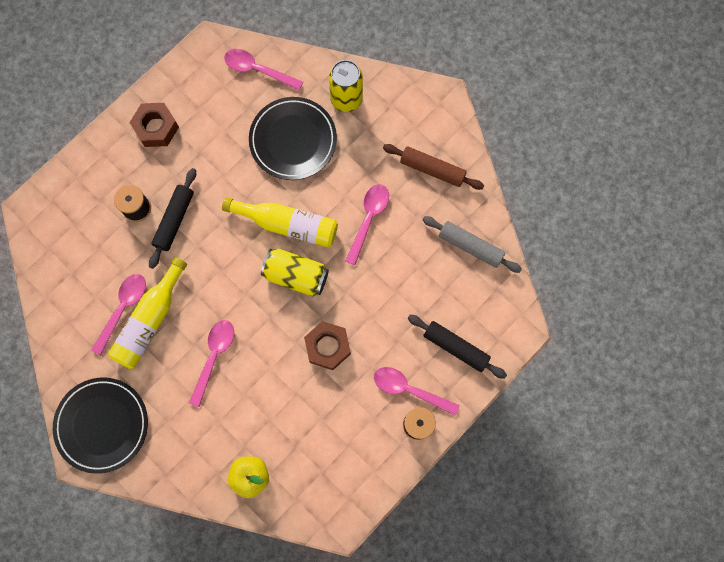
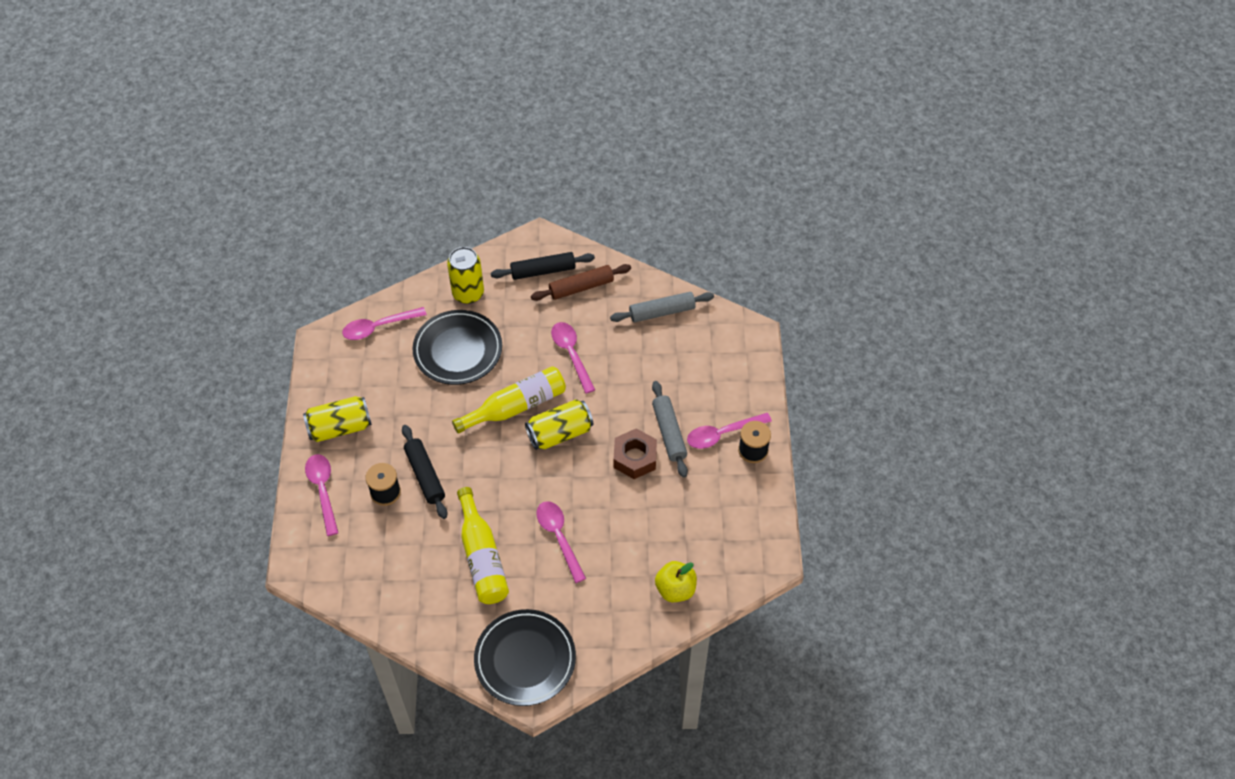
camera: 45 degrees left, 20 degrees down
(123, 308) = (451, 567): pink spoon -> pink spoon (323, 490)
(156, 128) = (340, 427): brown nut -> yellow can
(372, 350) = (669, 433): none -> grey rolling pin
(455, 347) = (723, 381): black rolling pin -> black rolling pin (543, 271)

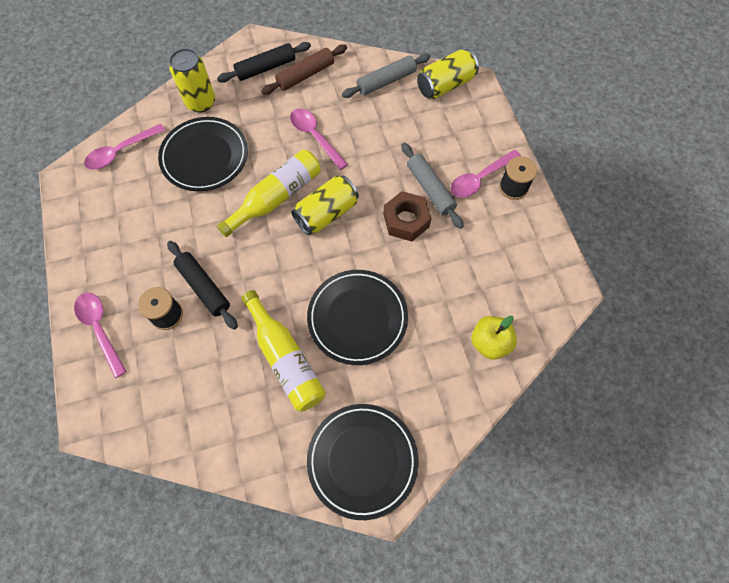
camera: 15 degrees left, 10 degrees up
(340, 427) = (104, 259): yellow can -> yellow can (445, 85)
(559, 537) = (357, 318): pink spoon -> black plate

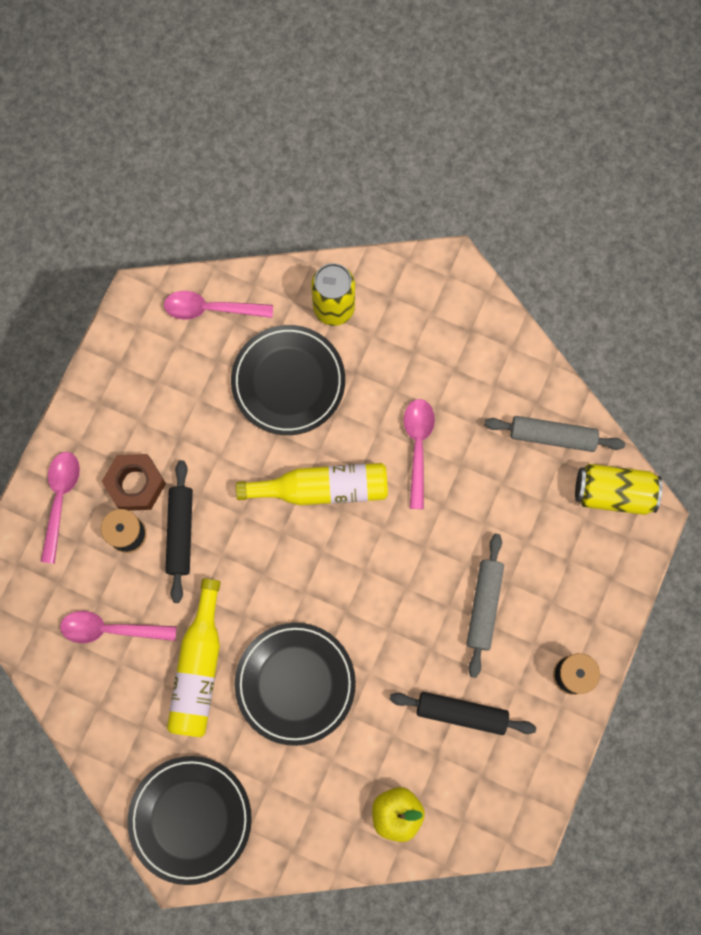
camera: 40 degrees right, 10 degrees up
(266, 68) = (436, 315): black rolling pin -> black rolling pin (461, 713)
(305, 75) = (471, 359): brown rolling pin -> none
(326, 213) = (357, 547): yellow can -> none
(406, 220) = (428, 620): brown nut -> brown nut (136, 484)
(480, 179) = (546, 636): pink spoon -> pink spoon (111, 629)

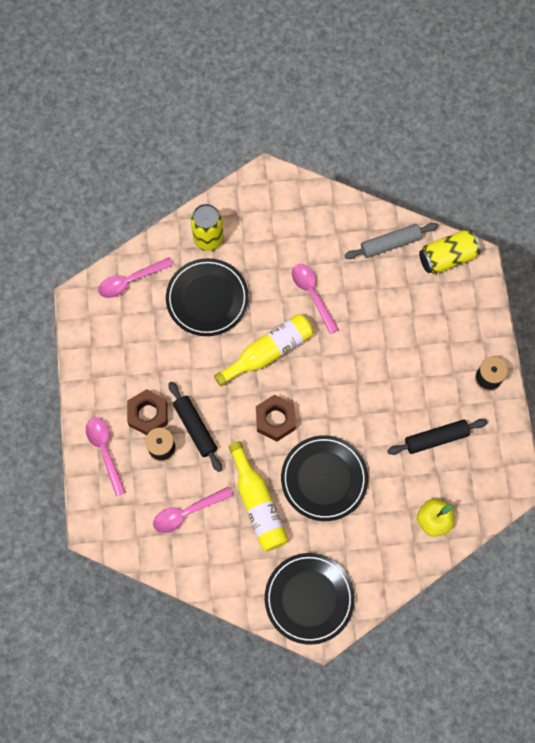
camera: 30 degrees left, 5 degrees down
(281, 577) = (275, 420): none -> brown nut
(484, 606) = (410, 367): grey rolling pin -> none

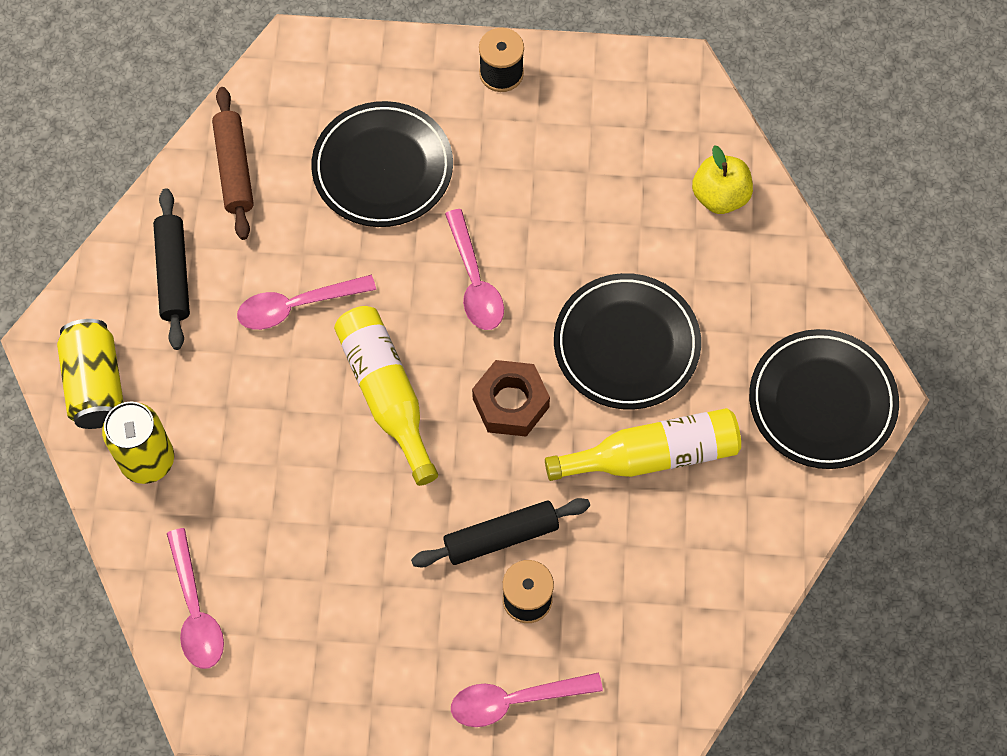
camera: 80 degrees left, 5 degrees down
(148, 414) = (461, 614): brown nut -> none
(187, 512) = (650, 573): pink spoon -> pink spoon (475, 281)
(207, 299) = (263, 480): black plate -> black plate (382, 168)
(390, 244) = (234, 169): grey rolling pin -> brown rolling pin
(436, 438) = (587, 166): black rolling pin -> black rolling pin (173, 274)
(447, 258) = (281, 90): yellow can -> yellow can (95, 384)

